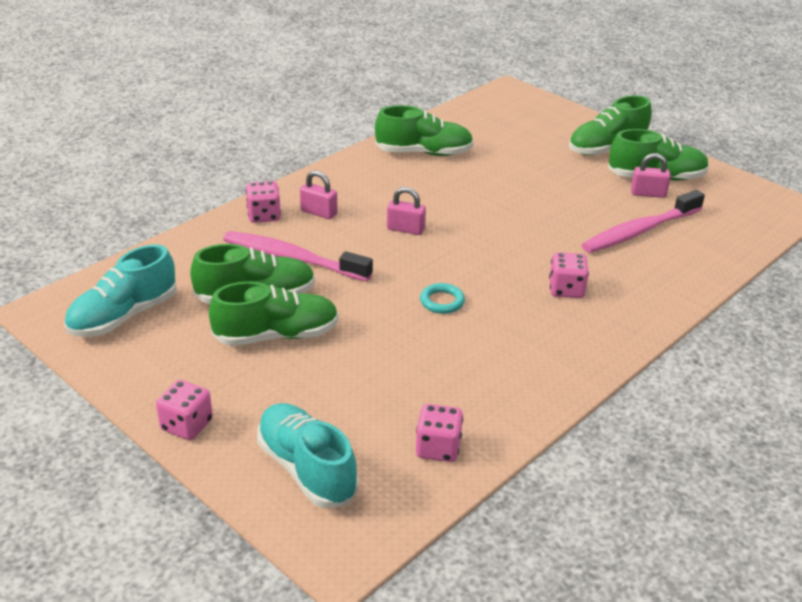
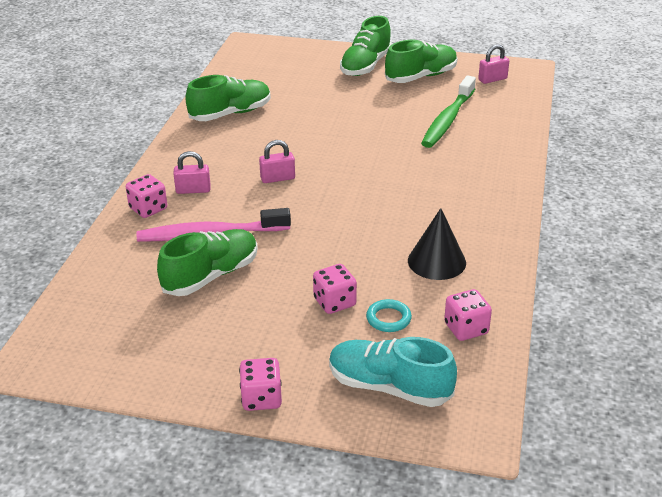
camera: 30 degrees left, 0 degrees up
(123, 316) = (111, 337): turquoise shoe -> none
(276, 335) = (261, 299): green shoe -> none
(442, 301) = (361, 222): turquoise ring -> turquoise ring (388, 319)
(478, 369) = (436, 261): none -> black cone
(566, 289) = (440, 180): pink dice -> pink dice (334, 302)
(639, 231) = (447, 120): pink toothbrush -> green toothbrush
(648, 194) = (427, 91): pink padlock -> pink padlock (492, 79)

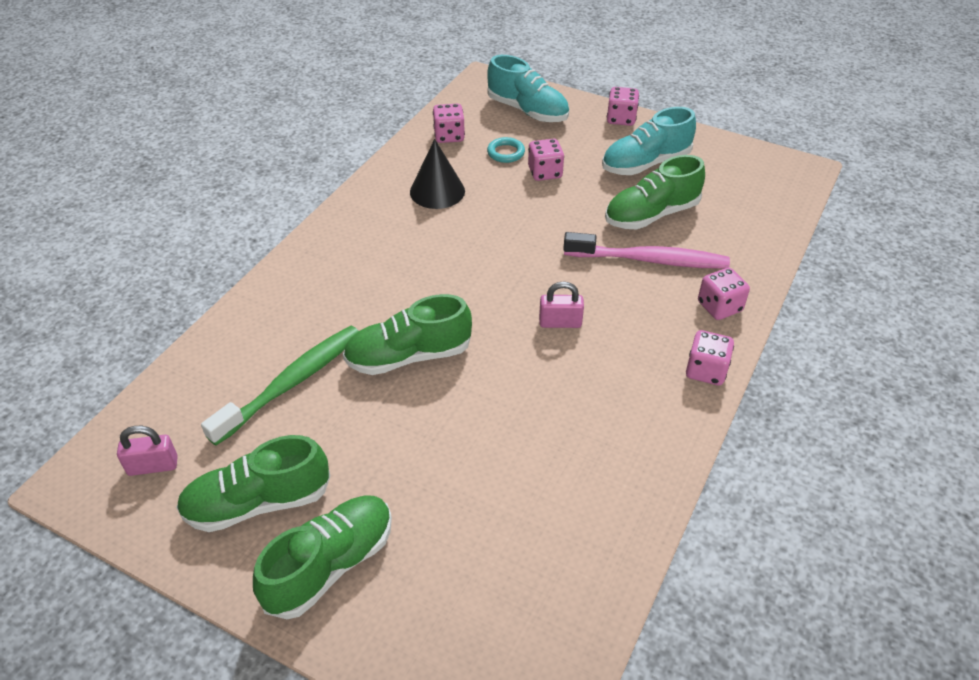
camera: 165 degrees left, 10 degrees up
(163, 168) = (706, 371): none -> pink dice
(193, 190) = (666, 325): pink padlock -> none
(222, 335) = (645, 163): none -> turquoise shoe
(230, 114) = (602, 472): green shoe -> green shoe (408, 356)

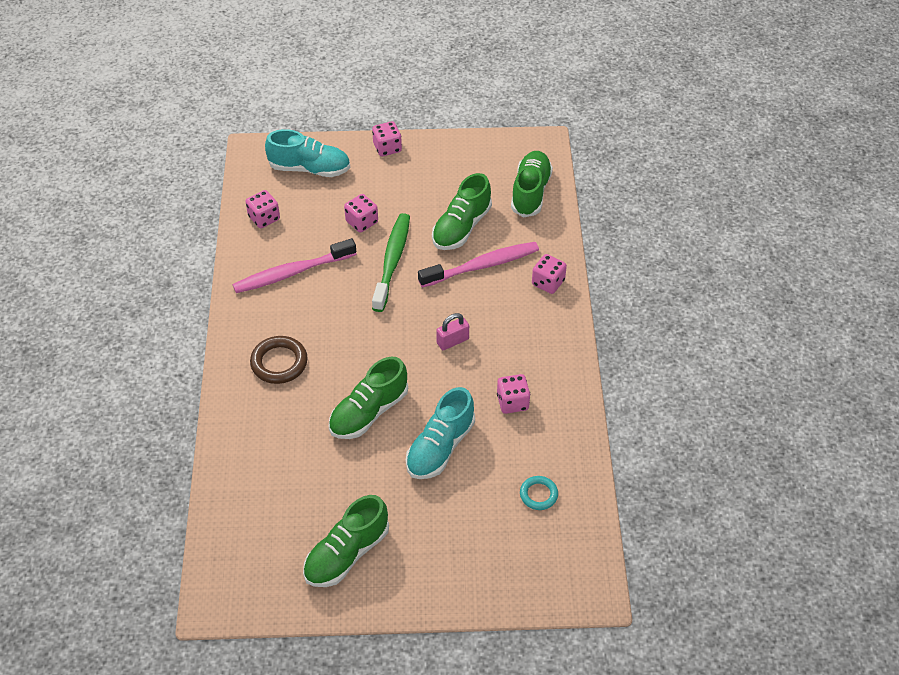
camera: 30 degrees left, 5 degrees up
(153, 466) = (257, 567): pink padlock -> none
(292, 383) = (303, 468): green toothbrush -> green toothbrush (392, 261)
(330, 565) = (421, 566): green shoe -> green shoe (530, 192)
(356, 267) = (279, 363): none -> brown ring
(437, 191) = (292, 273): black cone -> pink toothbrush
(506, 153) = (320, 216): turquoise ring -> turquoise ring (538, 494)
(645, 163) = (431, 183): turquoise shoe -> turquoise shoe (440, 447)
(706, 371) = (565, 334): pink dice -> pink dice (512, 402)

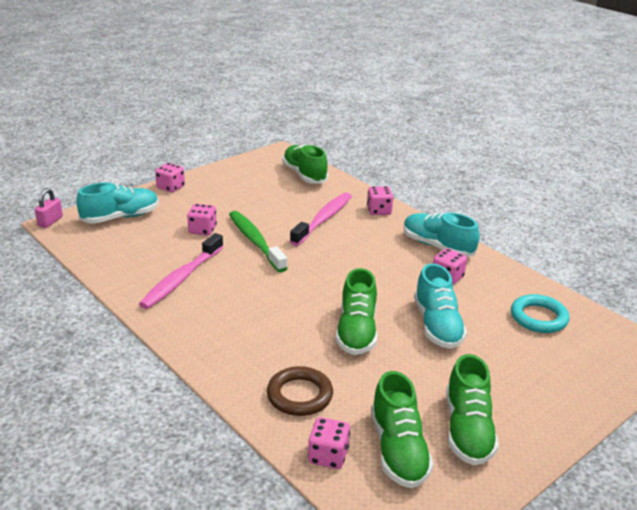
camera: 40 degrees left, 20 degrees down
(264, 218) = (115, 257): pink dice -> pink dice (328, 456)
(279, 363) = (242, 336): brown ring -> brown ring (299, 395)
(452, 341) = (360, 264): pink padlock -> pink padlock (50, 221)
(461, 227) = (281, 206): green shoe -> green shoe (398, 449)
(538, 494) = (538, 318): turquoise ring -> turquoise ring, size x1.60
(549, 360) = (437, 246): none -> turquoise shoe

